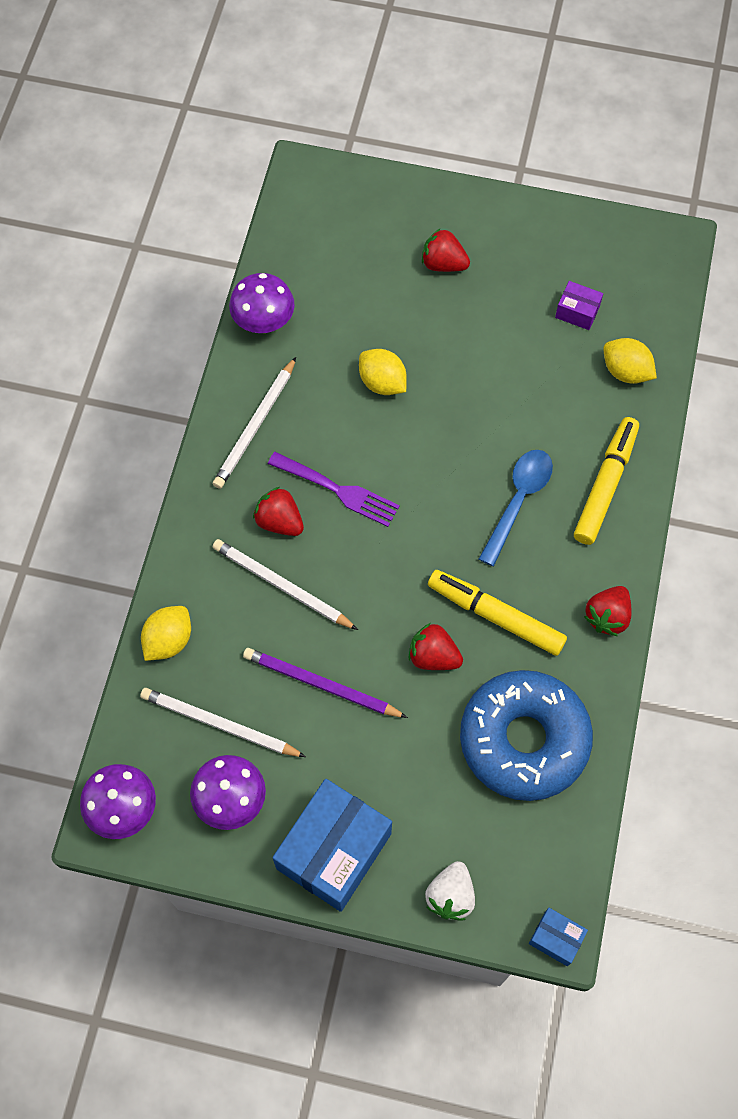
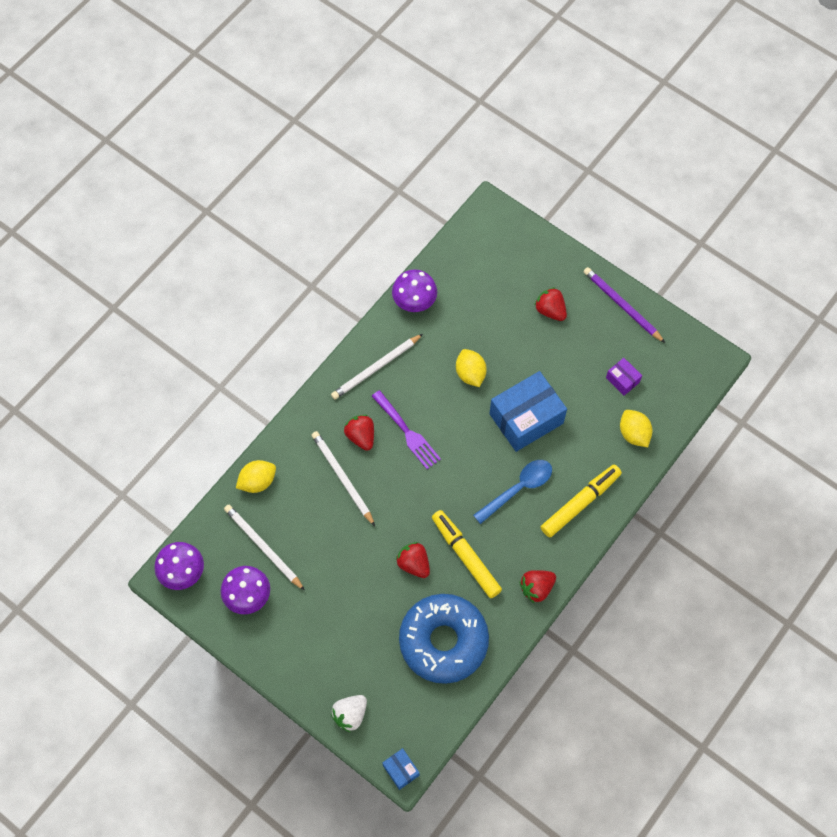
camera: 25 degrees right, 0 degrees up
(321, 685) = (336, 550): purple pencil -> purple pencil (622, 305)
(334, 851) = (294, 655): blue box -> blue box (526, 418)

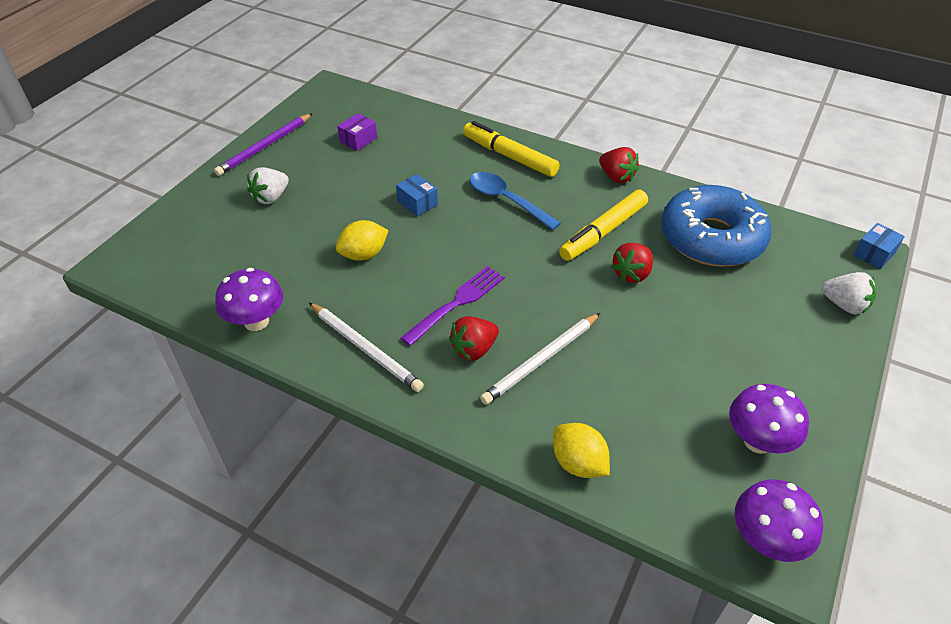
camera: 100 degrees left, 20 degrees down
(263, 547) = (677, 436): white pencil -> none
(526, 418) = (417, 203): blue box -> blue box, size x0.46
(550, 310) = (271, 197): red strawberry -> white strawberry
(633, 434) = (421, 128): yellow lemon -> none

